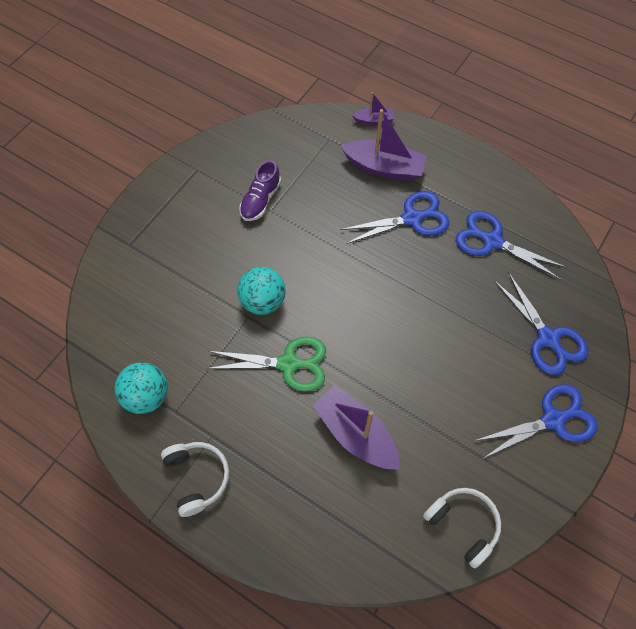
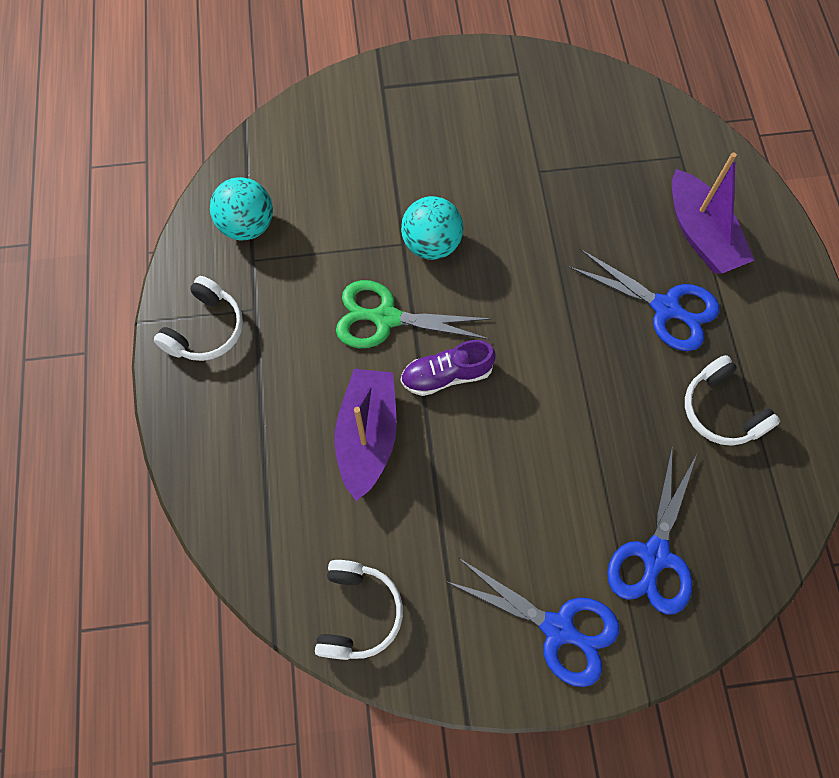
camera: 50 degrees right, 5 degrees up
(260, 200) = (541, 154): purple shoe -> purple shoe (446, 375)
(288, 364) = (386, 318): green scissors -> green scissors turned 135 degrees clockwise
(374, 120) = (750, 180): purple boat -> none
(492, 241) = (721, 410): blue scissors -> white headphones

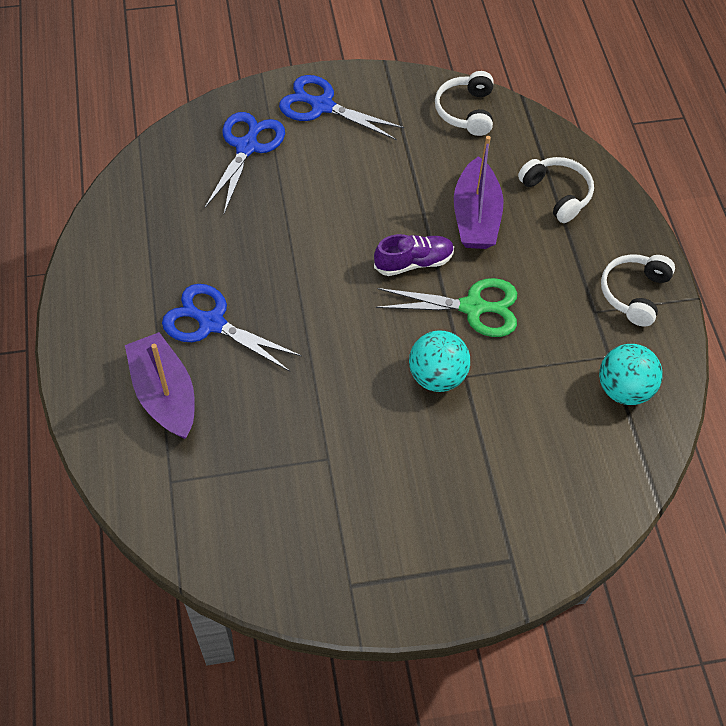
camera: 175 degrees right, 10 degrees down
(721, 410) = (176, 242): white headphones -> white headphones (557, 194)

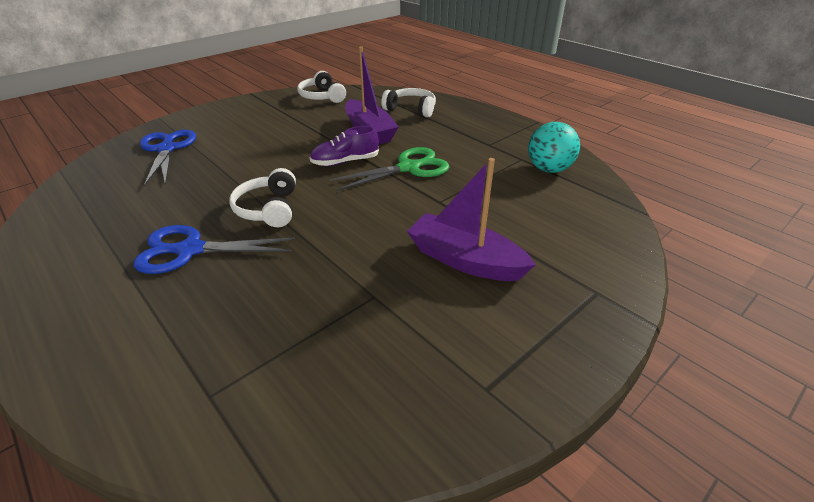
camera: 30 degrees left, 20 degrees down
(165, 394) = (163, 320): purple boat -> purple boat (465, 260)
(322, 106) = (218, 118): blue scissors -> none
(413, 262) = (345, 162): purple shoe -> purple shoe turned 150 degrees counterclockwise
(437, 376) = (418, 209): turquoise ball -> none
(634, 293) = (502, 130): white headphones -> white headphones (268, 209)

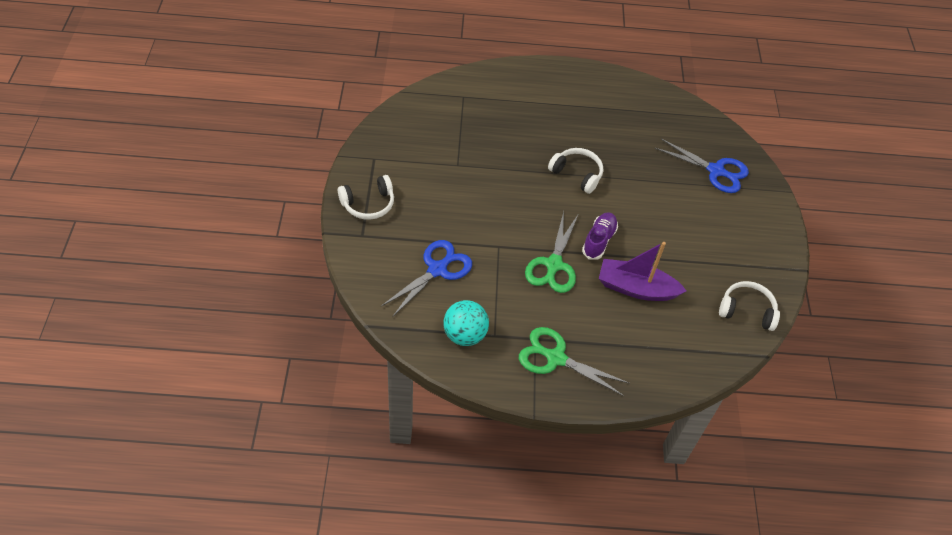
camera: 130 degrees right, 15 degrees up
(190, 250) = (568, 130): blue scissors -> blue scissors (437, 270)
(411, 109) = (653, 348): white headphones -> white headphones (368, 204)
(465, 260) = (440, 212): purple boat -> none
(486, 132) = (556, 358): none -> green scissors

